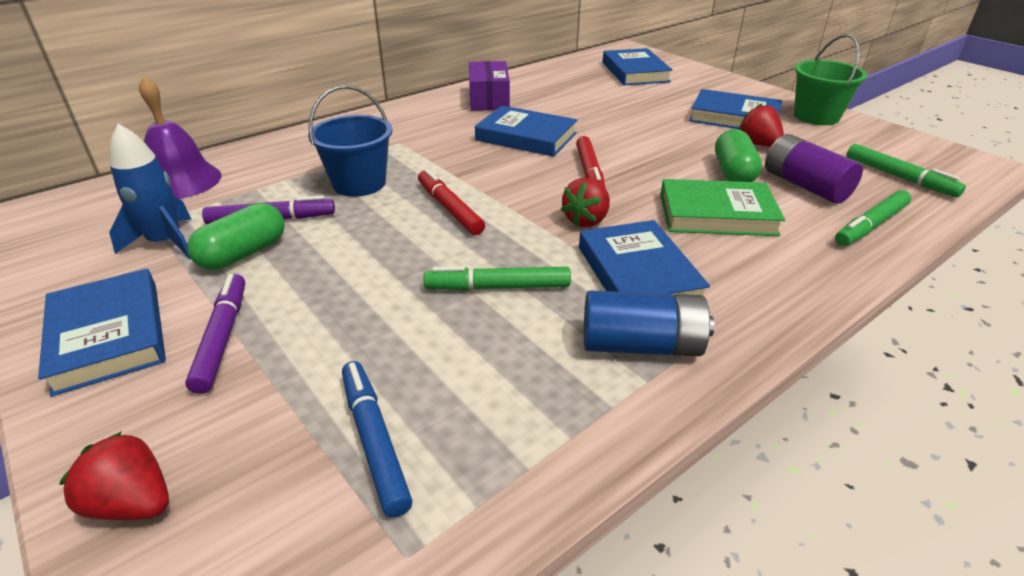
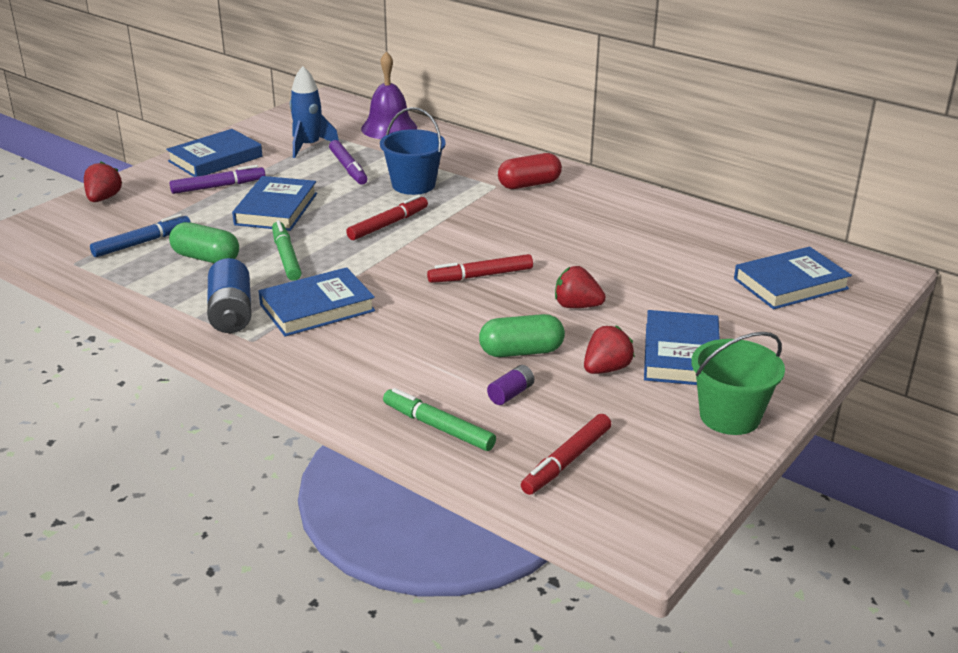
camera: 75 degrees right, 5 degrees down
(243, 254) = (303, 170): green capsule -> green capsule (206, 258)
(409, 128) = (529, 184): none -> red capsule
(488, 99) = (625, 209): purple box -> none
(526, 137) = (543, 238): blue book -> blue book (276, 209)
(586, 220) = (391, 281): red strawberry -> red strawberry (577, 306)
(717, 214) = (427, 342): green book -> none
(805, 186) = (511, 394): purple battery -> purple battery, size x0.52
(899, 177) = (566, 461): green marker -> red marker

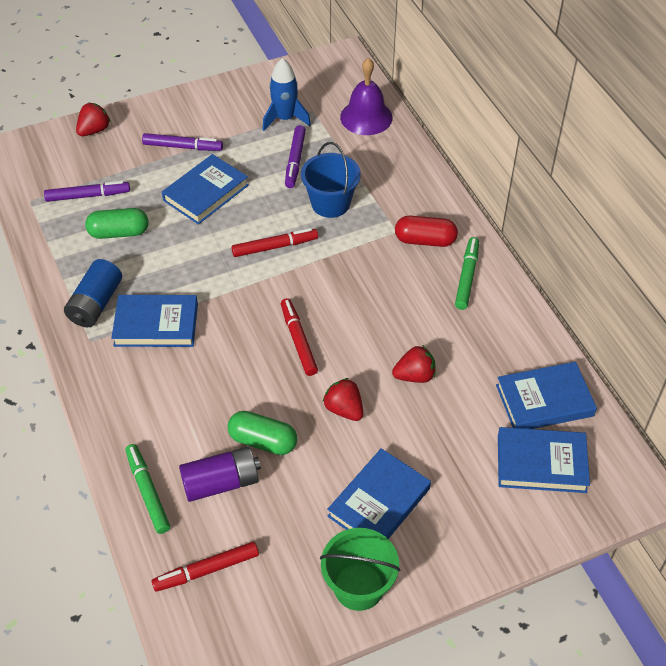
camera: 30 degrees right, 20 degrees up
(142, 242) = (88, 196): blue marker -> purple marker
(206, 258) = (119, 232): green capsule -> green capsule turned 60 degrees counterclockwise
(215, 159) = (203, 109): blue book -> blue book (544, 400)
(286, 257) = (174, 255): green marker -> green marker (467, 277)
(480, 276) = (298, 340): red marker -> red marker turned 60 degrees clockwise
(511, 394) = (221, 483): purple battery -> purple battery, size x1.93
(606, 369) = (309, 490): red strawberry -> red strawberry (414, 376)

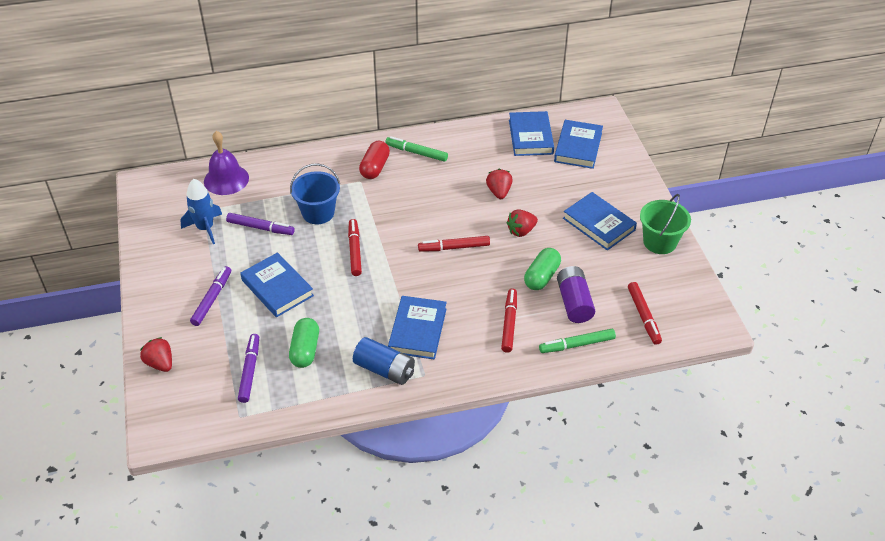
camera: 80 degrees left, 5 degrees down
(176, 414) = (509, 323): none -> red marker

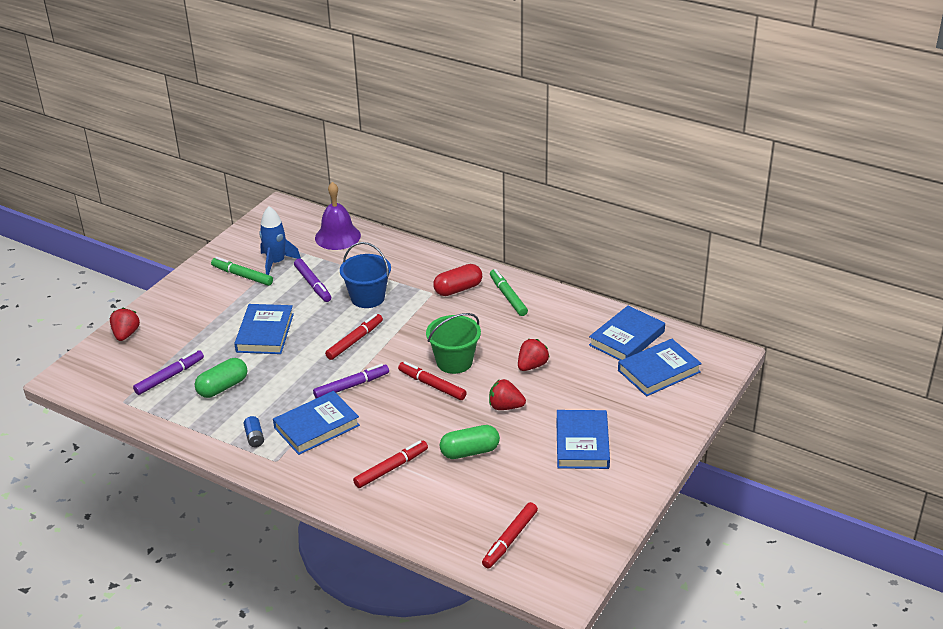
camera: 45 degrees right, 10 degrees down
(212, 299) = (214, 313): purple marker -> purple marker (351, 386)
(384, 369) = (254, 437): blue battery -> blue battery, size x0.52
(574, 302) = (466, 489): purple battery -> none
(577, 345) = (420, 521): green marker -> green marker (242, 276)
(659, 242) = (617, 492): green bucket -> green bucket (454, 362)

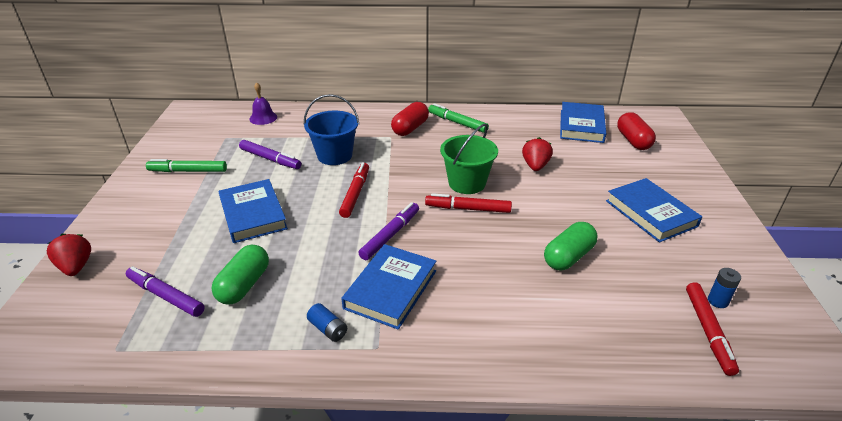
camera: 30 degrees left, 0 degrees up
(170, 376) = (166, 296): purple marker -> purple marker turned 75 degrees counterclockwise
(276, 263) = (217, 151): blue rocket -> none
(337, 236) = (263, 118): purple bell -> purple bell, size x0.61
(391, 468) = (513, 304): red marker -> none
(505, 407) = (552, 205): red strawberry -> none
(545, 525) = (717, 301): none -> blue battery
(659, 371) = (633, 141): blue book -> red capsule

